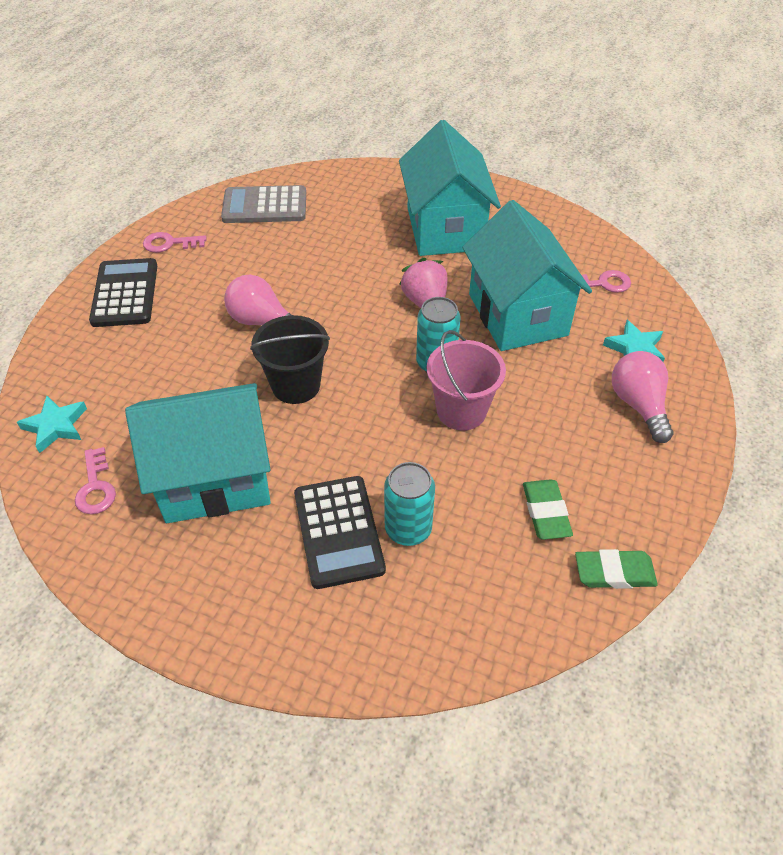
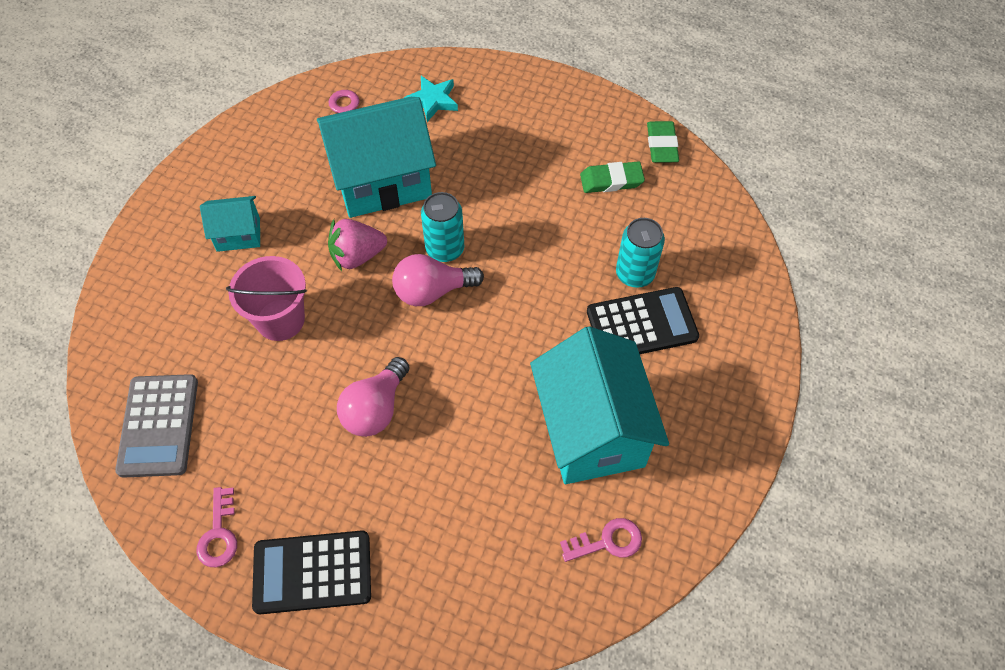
camera: 90 degrees left, 10 degrees up
(55, 426) = (528, 604): turquoise star -> none
(296, 385) = (472, 369): black bucket -> none
(445, 229) = (238, 234): turquoise house -> turquoise house, size x0.49
(461, 411) = (505, 231): pink bucket -> pink bucket (280, 320)
(638, 405) = (499, 108): pink light bulb -> pink light bulb (432, 291)

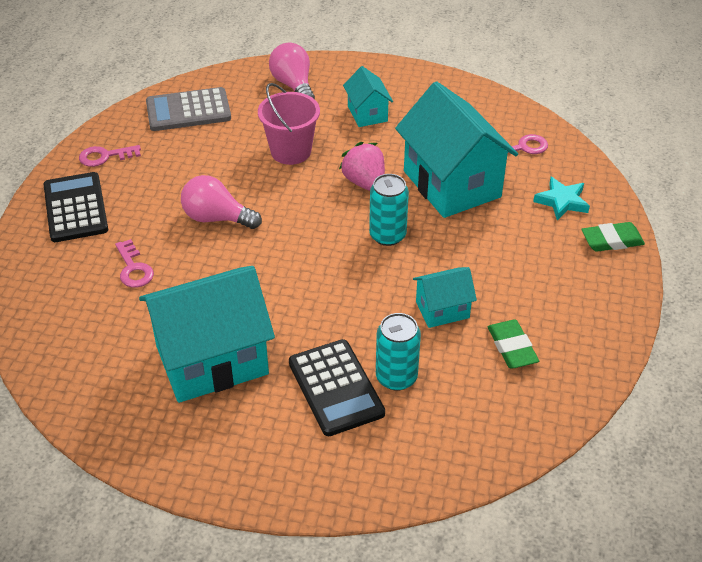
camera: 80 degrees right, 15 degrees down
(432, 291) = (339, 234): pink light bulb -> pink light bulb (293, 85)
(557, 223) = (442, 310): none -> turquoise house
(607, 541) = (103, 382): pink key -> pink key (133, 269)
(662, 145) = (579, 387): green eraser -> green eraser (612, 240)

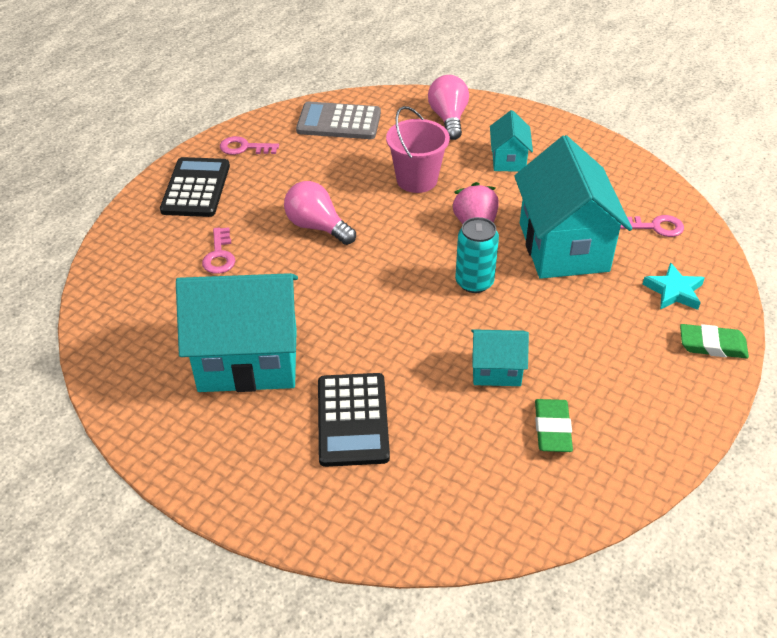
camera: 20 degrees right, 0 degrees up
(396, 377) = (418, 426): turquoise can -> none

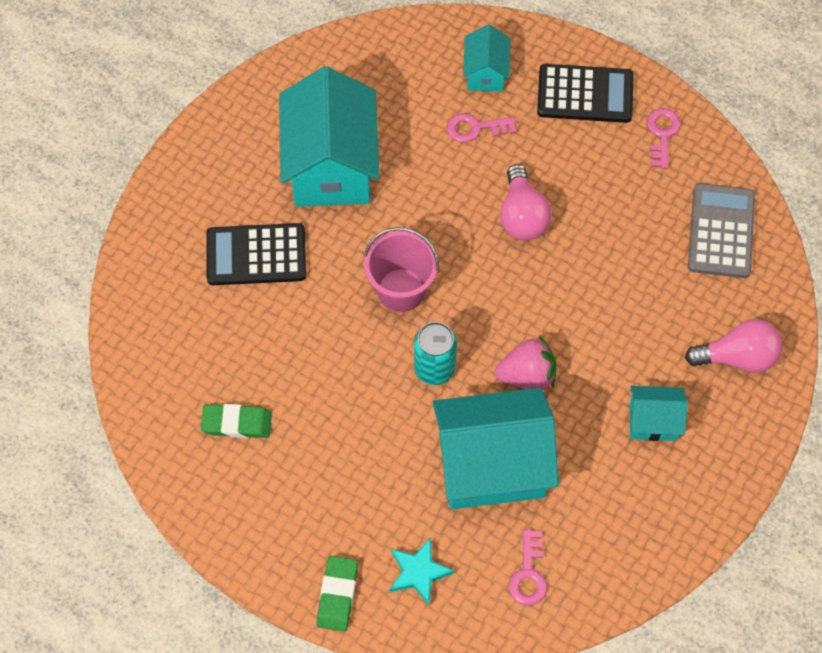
camera: 90 degrees right, 20 degrees up
(317, 227) = (522, 216): pink light bulb -> pink light bulb turned 135 degrees clockwise
(416, 180) = (608, 316): pink bucket -> pink bucket (401, 290)
(496, 370) = (310, 380): turquoise house -> turquoise house (485, 73)

